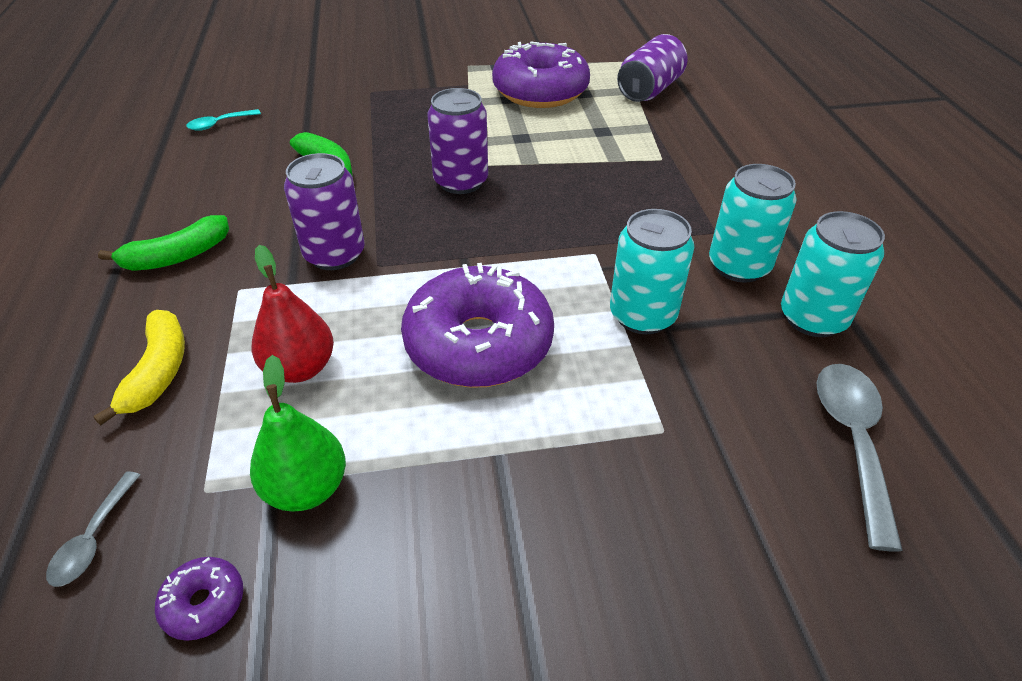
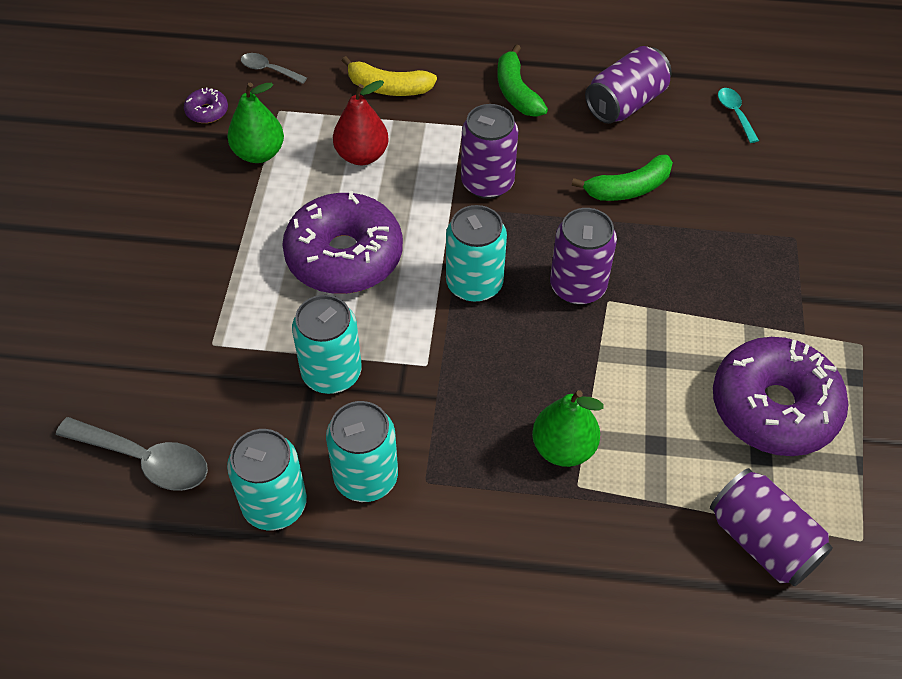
camera: 105 degrees right, 10 degrees up
(201, 182) = (625, 103): none -> purple can
(482, 240) = (474, 284): none -> turquoise can
(633, 169) = (563, 448): none -> green pear

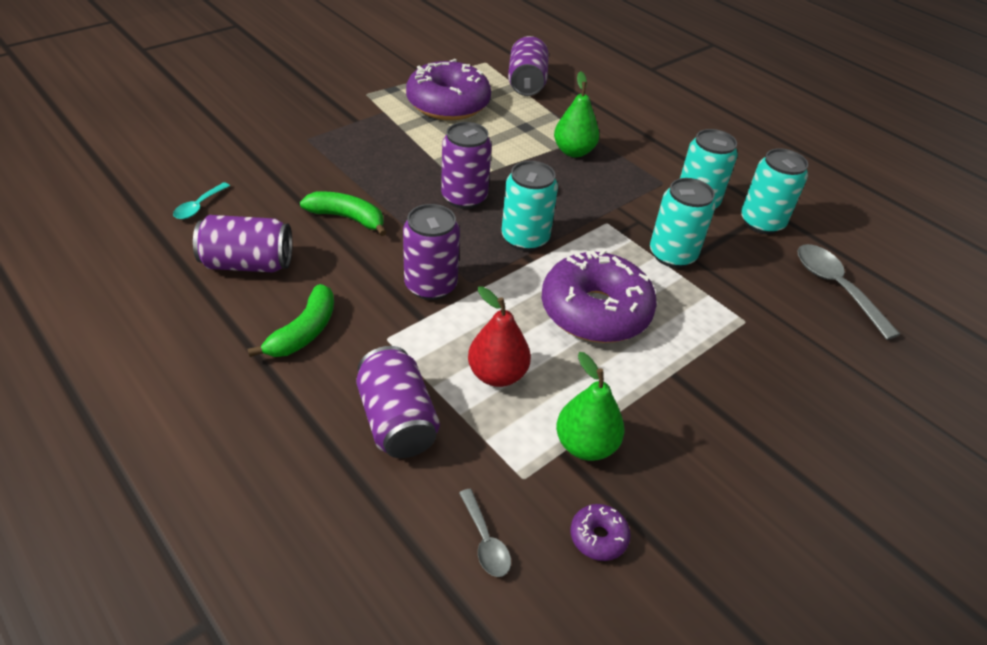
camera: 140 degrees left, 10 degrees down
(388, 88) = (397, 420): yellow banana -> purple can

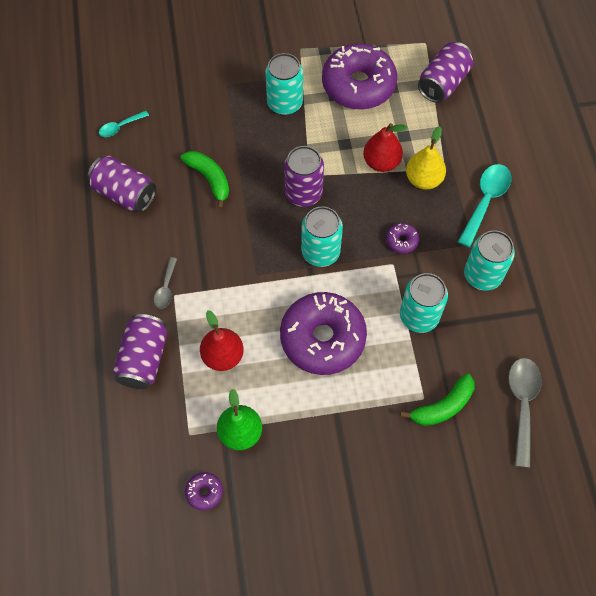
camera: 35 degrees right, 20 degrees up
(304, 332) = (128, 266): green banana -> green banana (443, 406)
(430, 285) = (228, 265): purple can -> none
(485, 541) = (143, 460): grey spoon -> grey spoon (166, 288)
(522, 151) = (381, 162): none -> red pear
(573, 151) = (423, 179): green pear -> yellow pear
(597, 202) = (402, 241): none -> purple donut
(644, 150) = (485, 201): none -> turquoise spoon
(761, 222) = (519, 318): turquoise can -> turquoise can (284, 103)

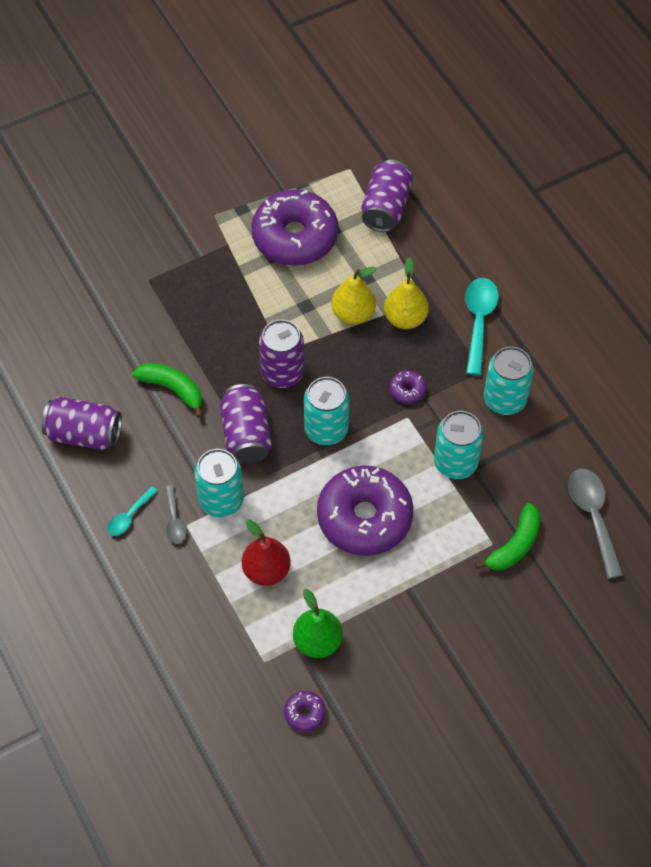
camera: 20 degrees left, 5 degrees down
(120, 127) = (47, 363): turquoise spoon -> turquoise spoon (129, 516)
(144, 359) = (182, 601): purple can -> purple can (246, 435)
(284, 103) = (221, 281): turquoise can -> turquoise can (221, 500)
(381, 162) = (353, 314): red pear -> yellow pear

